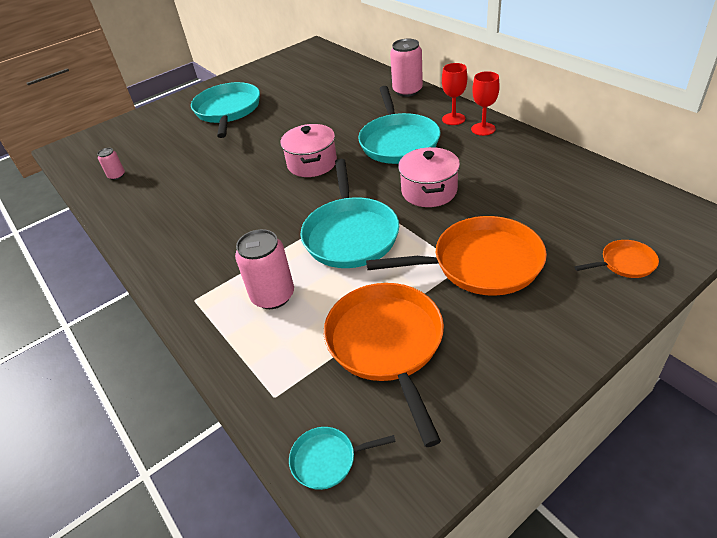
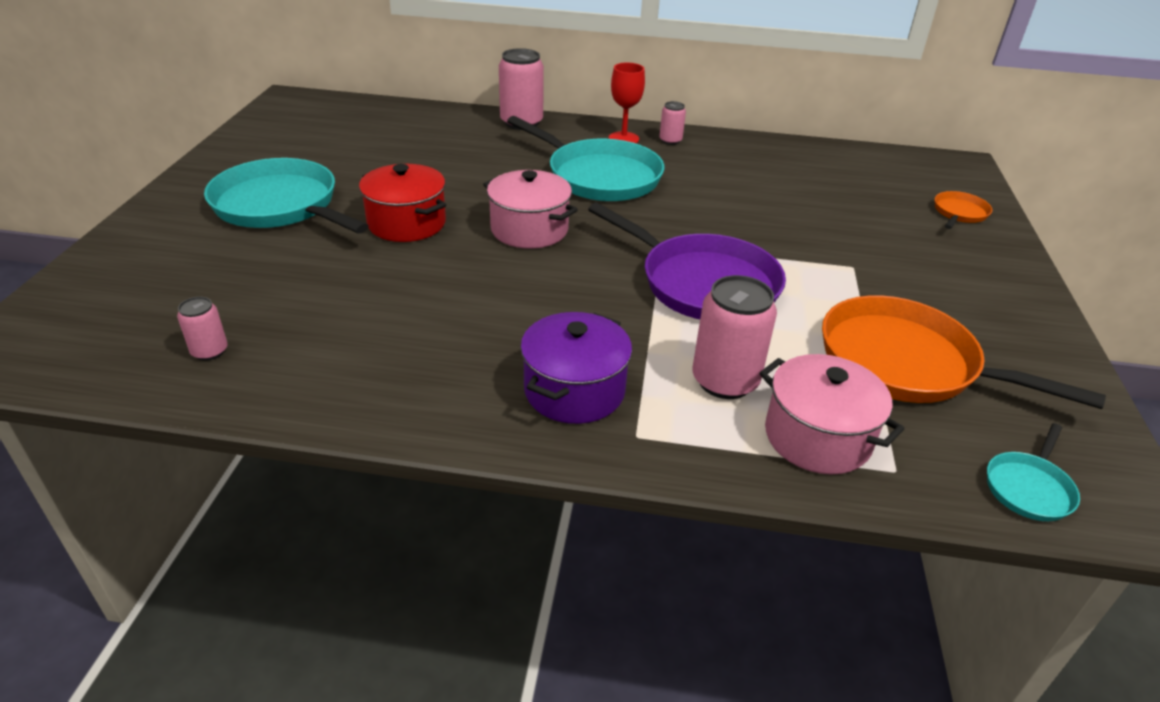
camera: 50 degrees left, 5 degrees down
(204, 262) = (574, 390): none -> purple pot
(263, 139) = (407, 223): none -> red pot
(350, 234) = (702, 283): turquoise pan -> purple pan
(429, 191) = (713, 213): pink pot -> pink pot (817, 437)
(480, 263) = (864, 258): orange pan -> none
(483, 129) = (670, 140): red goblet -> pink can

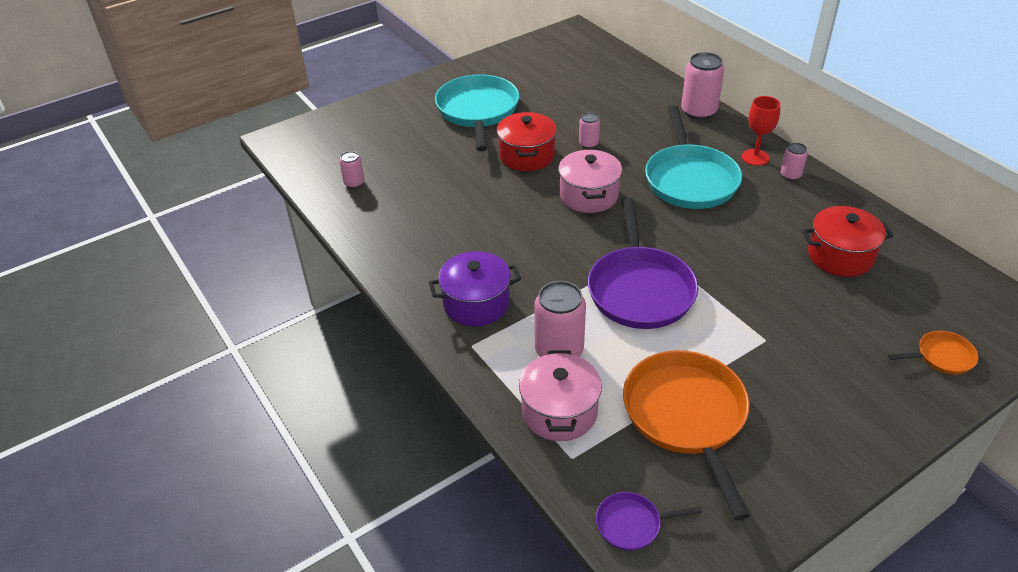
camera: 50 degrees right, 5 degrees up
(458, 186) = (588, 144): none -> pink can
(796, 180) = (840, 256): none -> red pot
(1029, 488) = (632, 524): turquoise pan -> purple pan

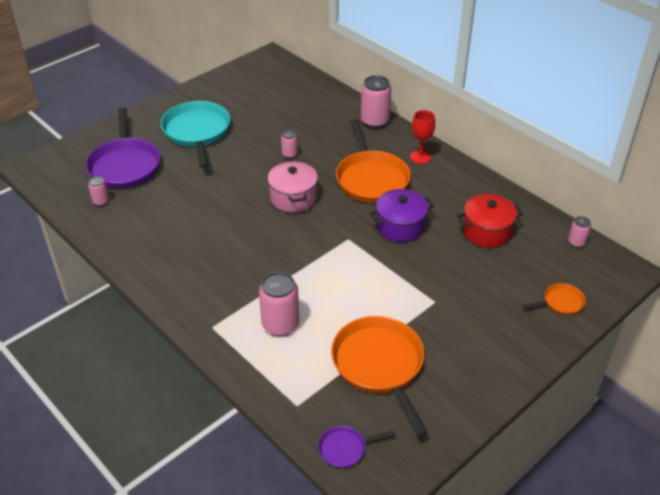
camera: 10 degrees left, 0 degrees up
(476, 303) = (212, 293): purple pot -> purple pot (400, 226)
(526, 156) = (241, 168): red pot -> none
(559, 412) = (285, 372): pink pot -> none
(640, 289) = (338, 270): purple pan -> purple pan (125, 165)
(690, 179) = (371, 179): turquoise pan -> orange pan
(790, 175) = (447, 170): pink can -> pink can (576, 242)

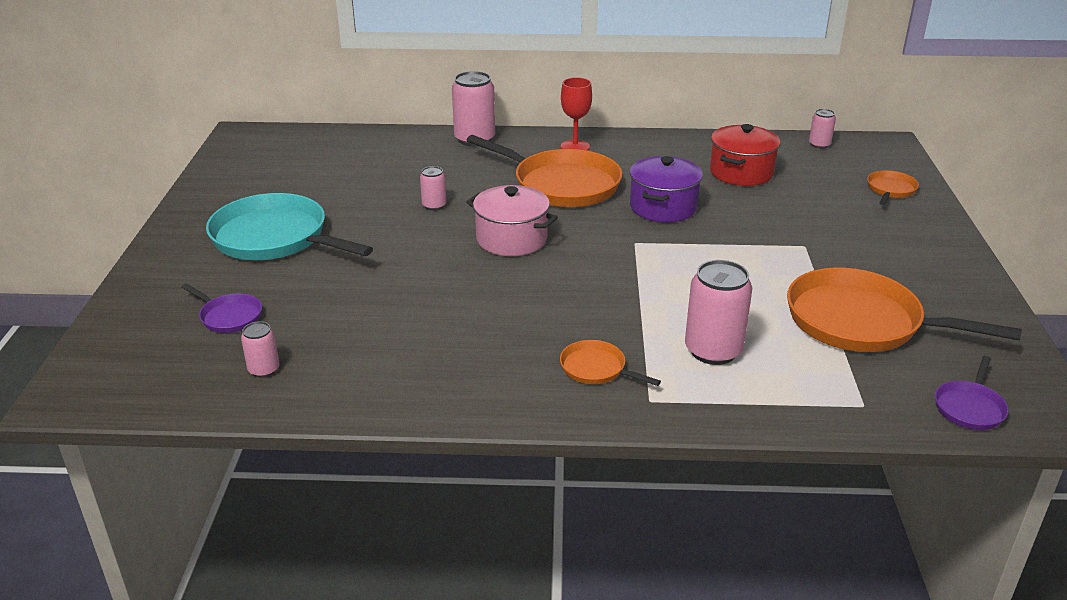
camera: 45 degrees left, 10 degrees down
(125, 165) = (229, 316): purple pan -> purple pan, size x0.47
(217, 294) = (596, 369): none -> orange pan

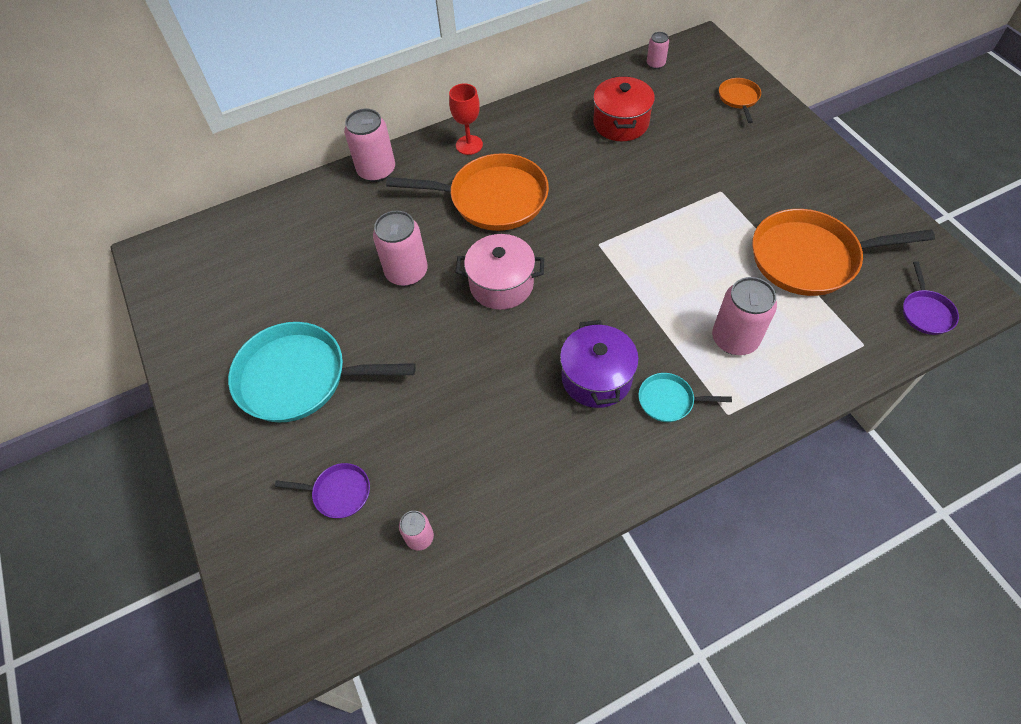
camera: 25 degrees left, 25 degrees up
(434, 205) = (406, 272): pink can -> pink can, size x1.89
(596, 369) = (669, 400): orange pan -> turquoise pan
(663, 207) = (591, 191): purple pot -> purple pot (596, 378)

